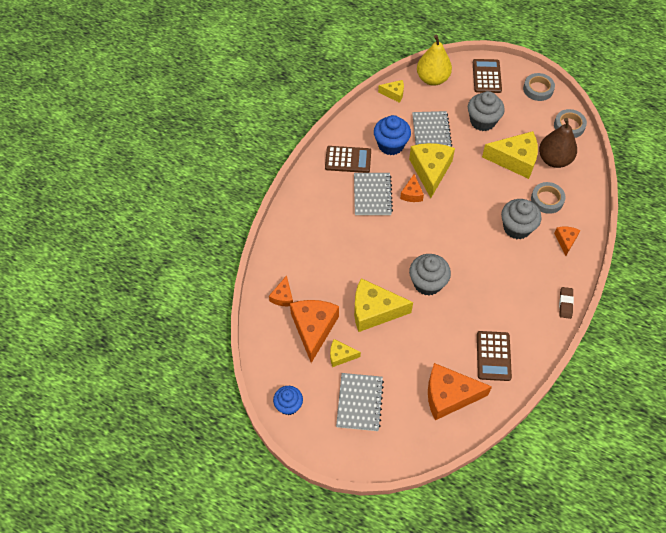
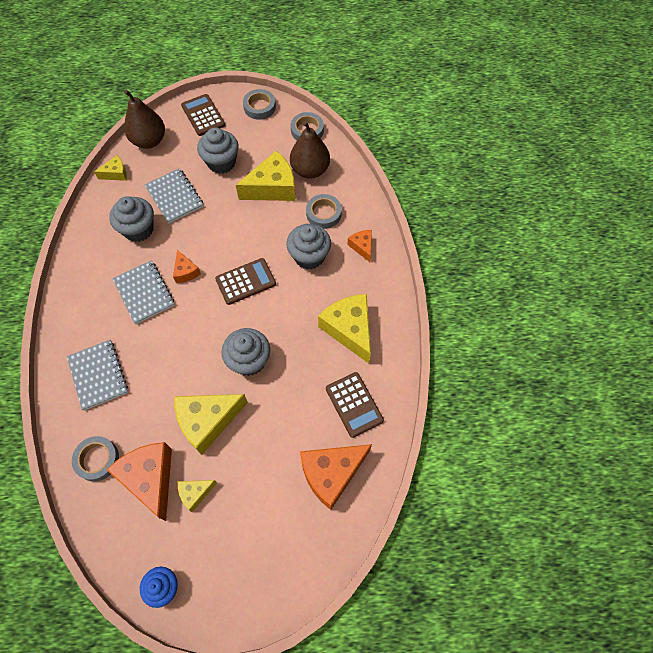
camera: 30 degrees left, 5 degrees up
(283, 296) = (97, 459): orange cheese -> grey tape
(348, 160) = (99, 267): brown calculator -> brown calculator (245, 282)
(359, 402) = (242, 536): grey notebook -> grey notebook (98, 375)
(391, 145) = (138, 229): blue cupcake -> grey cupcake
(430, 171) = (193, 238): yellow cheese -> yellow cheese (349, 329)
(432, 79) = (149, 141): yellow pear -> brown pear
(565, 304) = (394, 311): brown eraser -> none

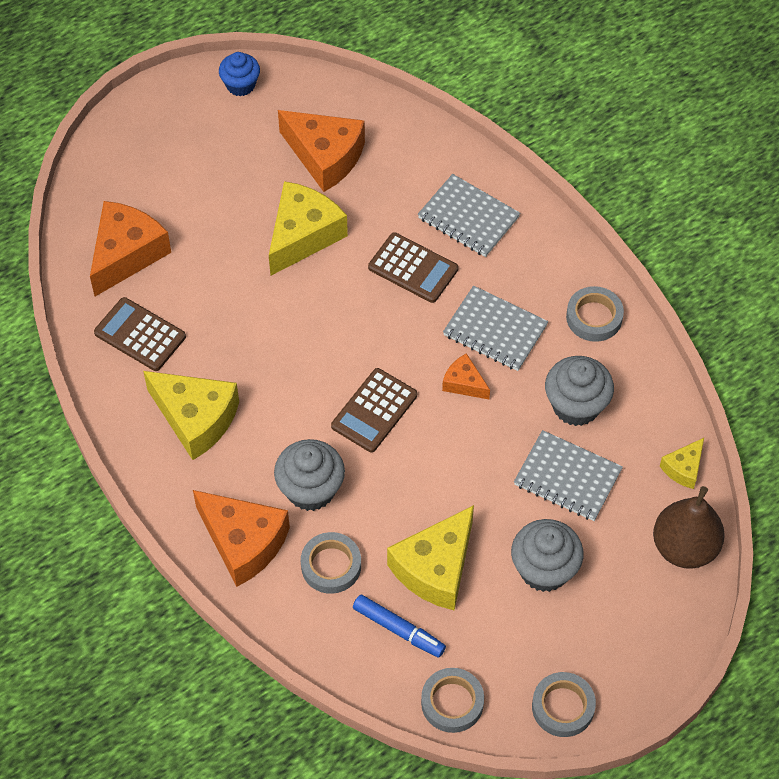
camera: 150 degrees right, 5 degrees down
(97, 459) = (396, 145): grey tape -> grey tape (594, 317)
(195, 493) = (266, 167): yellow cheese -> none
(203, 115) = (641, 639): brown calculator -> brown calculator (413, 268)
(249, 360) = (300, 319): grey cupcake -> none
(310, 170) = (399, 629): brown pear -> blue marker
(362, 247) = (243, 542): orange cheese -> orange cheese, size x1.95

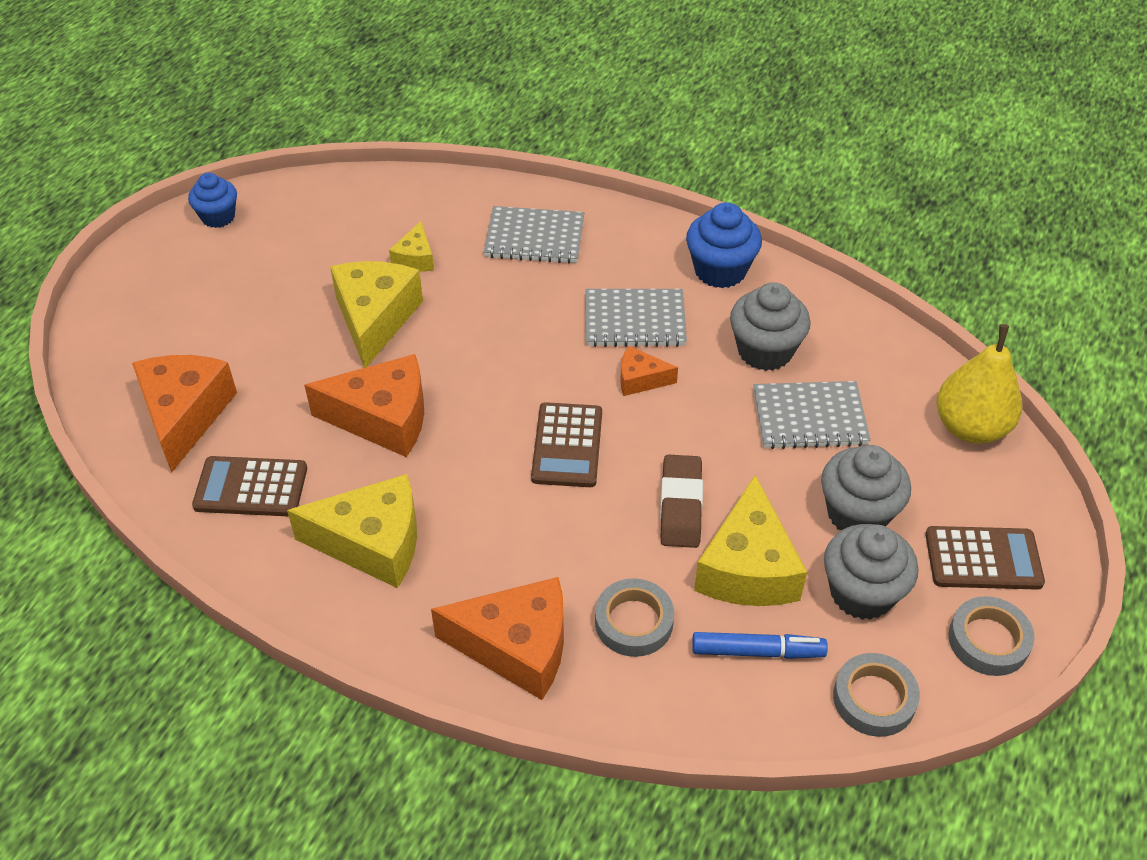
camera: 30 degrees left, 10 degrees down
(310, 489) = (554, 554): grey cupcake -> grey cupcake (861, 593)
(325, 156) = (351, 243): orange cheese -> orange cheese (383, 418)
(413, 268) = (511, 302): brown calculator -> brown calculator (983, 559)
(422, 498) = (680, 505): none -> brown eraser
(594, 317) = (720, 270): grey tape -> blue cupcake
(683, 468) = (909, 359): yellow cheese -> yellow cheese (415, 258)
(684, 547) = (970, 427): brown pear -> yellow pear

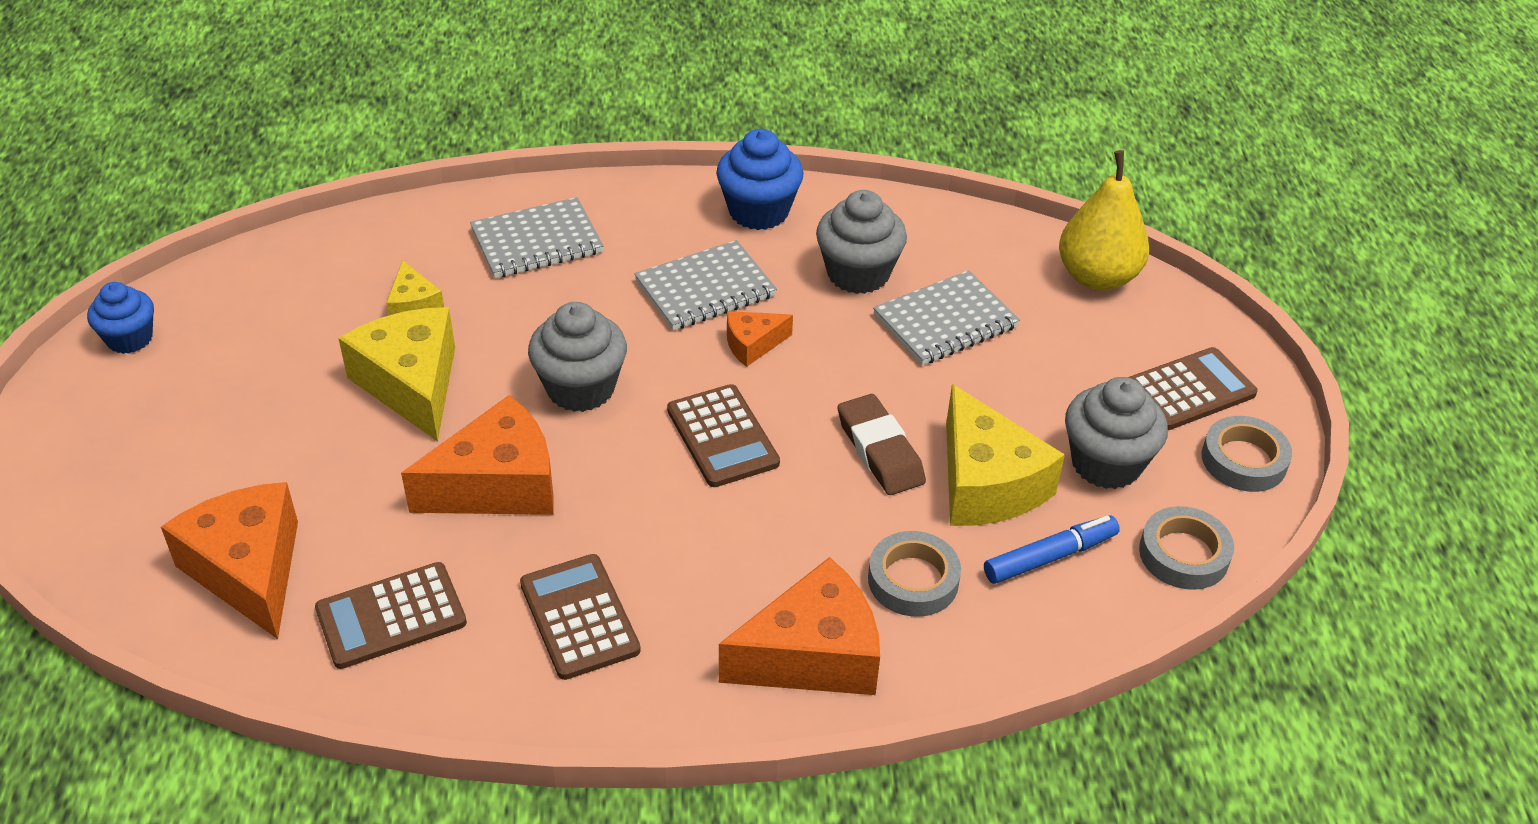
camera: 30 degrees left, 5 degrees down
(373, 543) = (579, 617): yellow cheese -> brown calculator
(857, 513) = (1051, 393): grey cupcake -> grey cupcake (580, 388)

